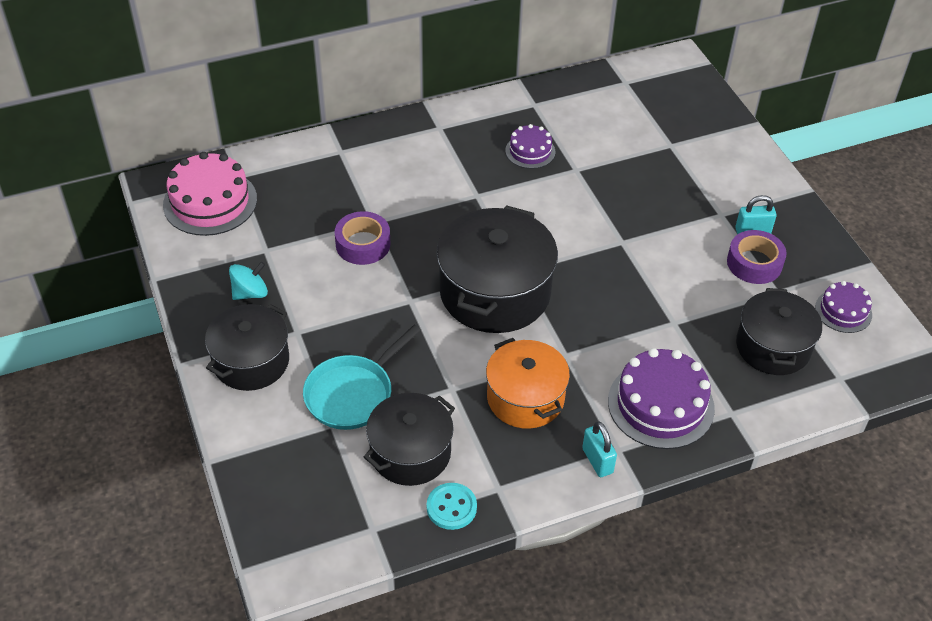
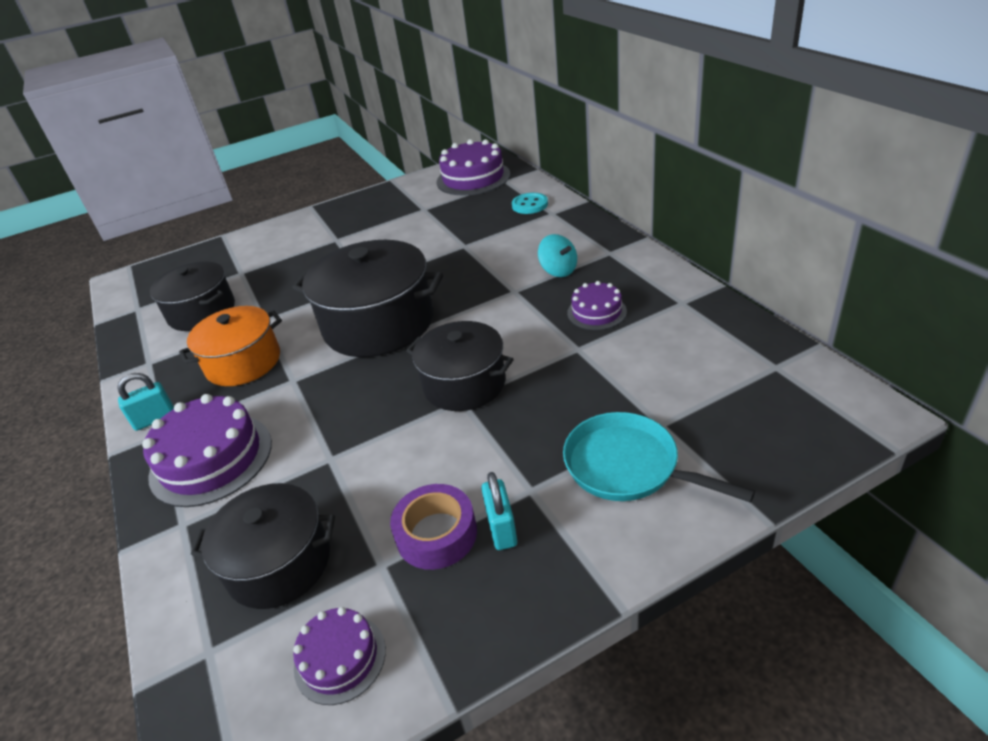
camera: 90 degrees right, 10 degrees down
(210, 202) = (473, 178): pink cake -> purple cake
(250, 293) = (377, 213): turquoise spinning top -> turquoise spinning top (558, 270)
(251, 361) = (309, 229): black pot -> black pot (464, 384)
(353, 393) = (269, 275): turquoise pan -> turquoise pan (628, 466)
(363, 244) = (435, 246): purple tape -> none
(451, 507) = (140, 341): turquoise button -> turquoise button (530, 205)

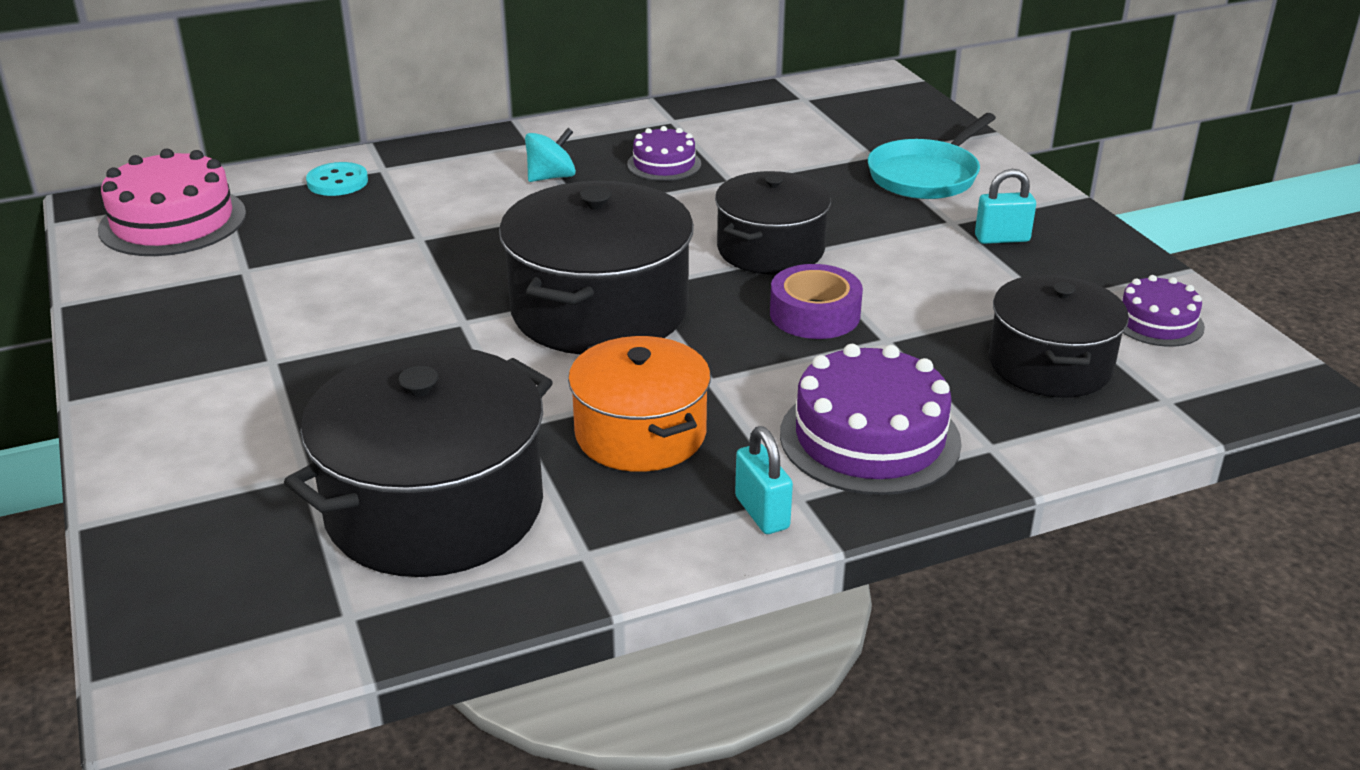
camera: 90 degrees left, 5 degrees down
(202, 312) = (434, 508): black pot -> black pot, size x1.54
(436, 534) = (1008, 272): purple tape -> purple tape (814, 314)
(473, 178) = (173, 221): purple cake -> pink cake

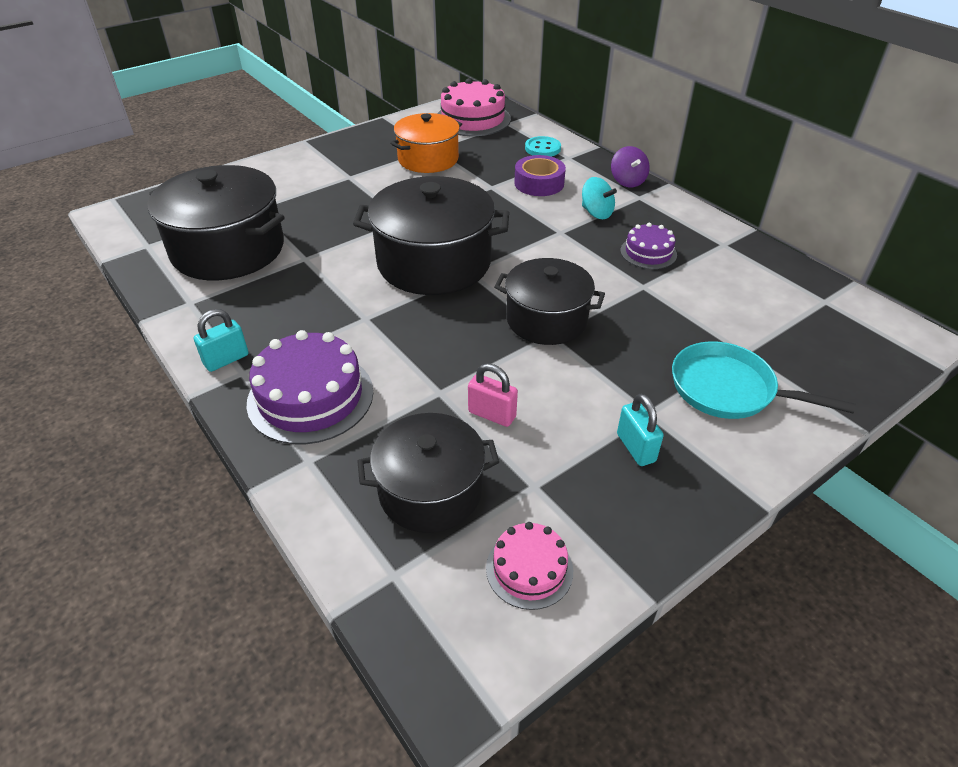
camera: 75 degrees right, 10 degrees up
(486, 143) = (627, 181): none -> purple spinning top
(640, 434) = (302, 301): orange pot -> orange pot (428, 159)
(814, 314) = (462, 352): purple tape -> purple tape (539, 183)
(934, 310) = (492, 414): none -> pink padlock
(1157, 322) = (529, 569): purple cake -> pink cake

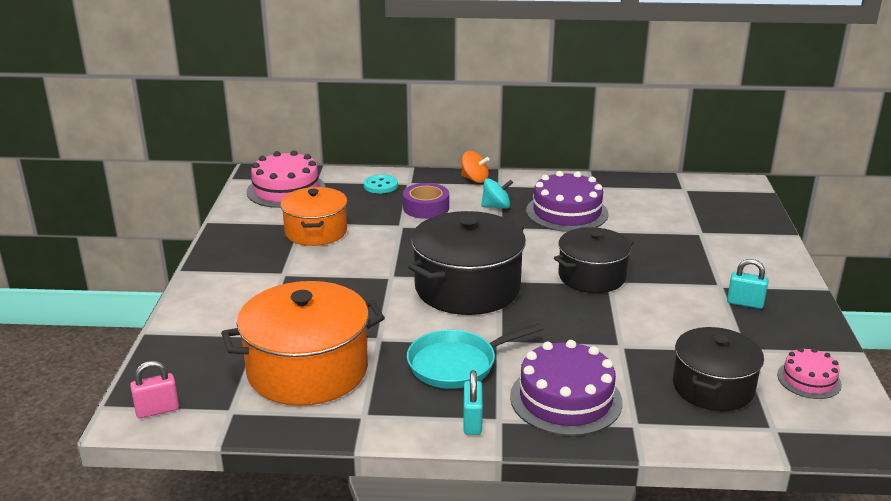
camera: 50 degrees left, 15 degrees down
(228, 249) = (307, 370): black pot -> orange pot
(492, 414) = (665, 336): pink padlock -> pink padlock (157, 410)
(627, 181) = (474, 179): purple spinning top -> orange spinning top
(648, 252) = (567, 212): purple cake -> purple cake, size x1.77
(729, 389) = (726, 253): turquoise pan -> turquoise pan (457, 364)

